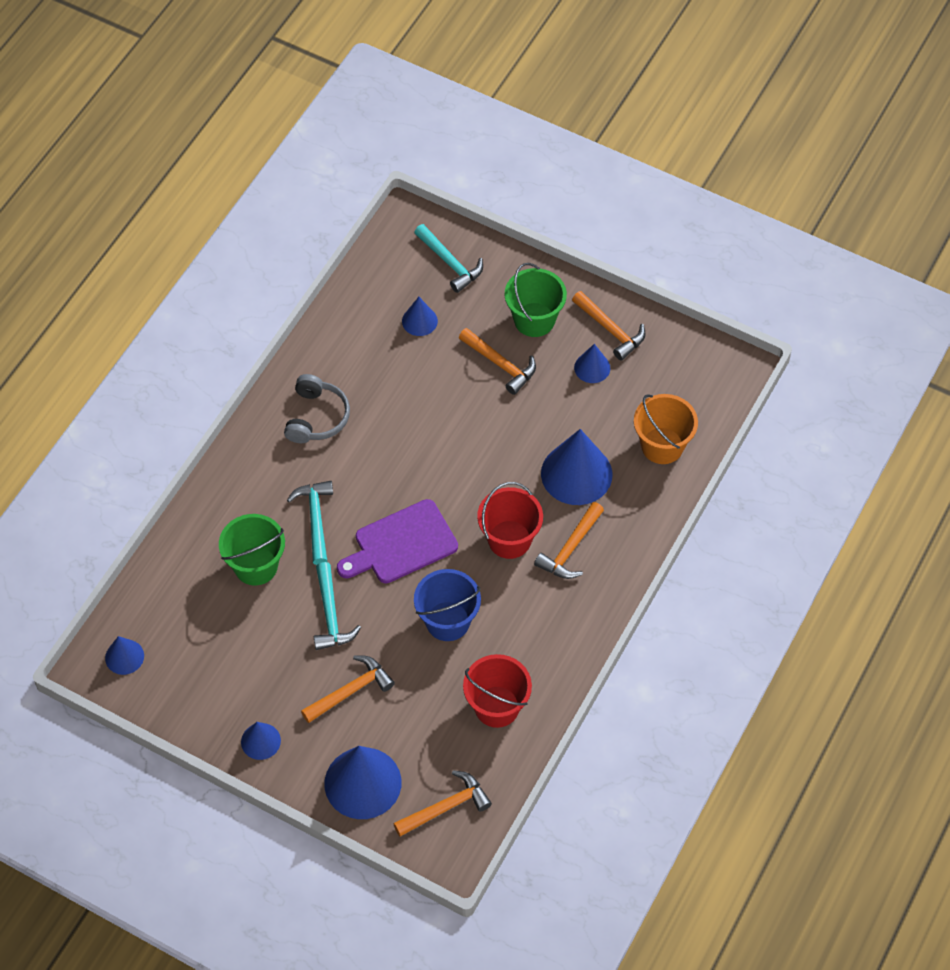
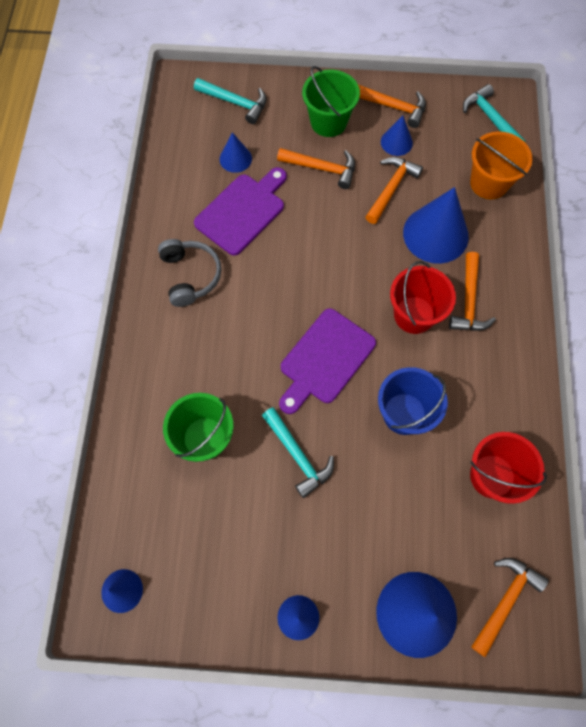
camera: 25 degrees left, 10 degrees up
(315, 519) = (236, 369): turquoise hammer -> turquoise hammer (490, 118)
(351, 690) = (355, 523): orange hammer -> orange hammer (391, 188)
(398, 376) = (242, 211): none -> purple cutting board

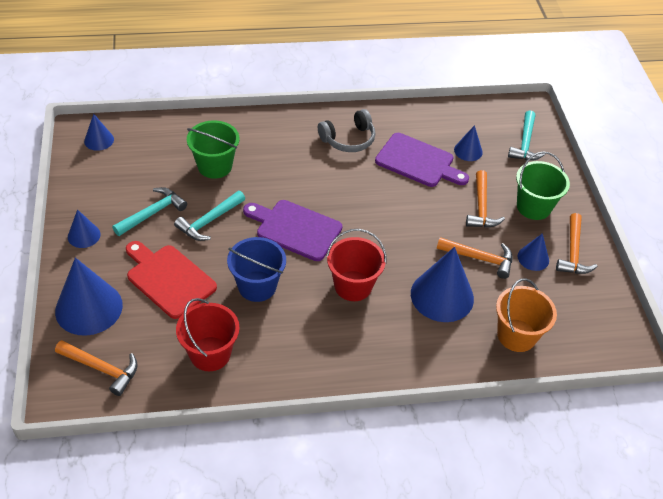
camera: 75 degrees right, 20 degrees down
(382, 513) = (168, 279): none -> red cutting board
(469, 301) = (378, 326): orange hammer -> none
(490, 118) = (597, 332): turquoise hammer -> turquoise hammer (152, 213)

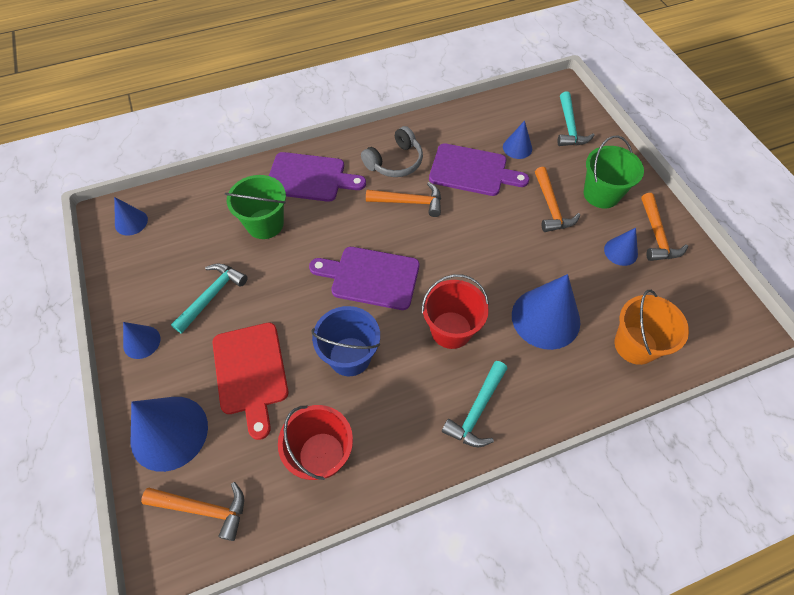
camera: 10 degrees left, 10 degrees up
(168, 279) = (250, 372): red cutting board -> red cutting board turned 135 degrees counterclockwise
(209, 221) = (276, 290): turquoise hammer -> turquoise hammer (477, 411)
(266, 137) = (310, 178): none -> purple cutting board
(480, 258) = (569, 265): orange hammer -> orange hammer (409, 202)

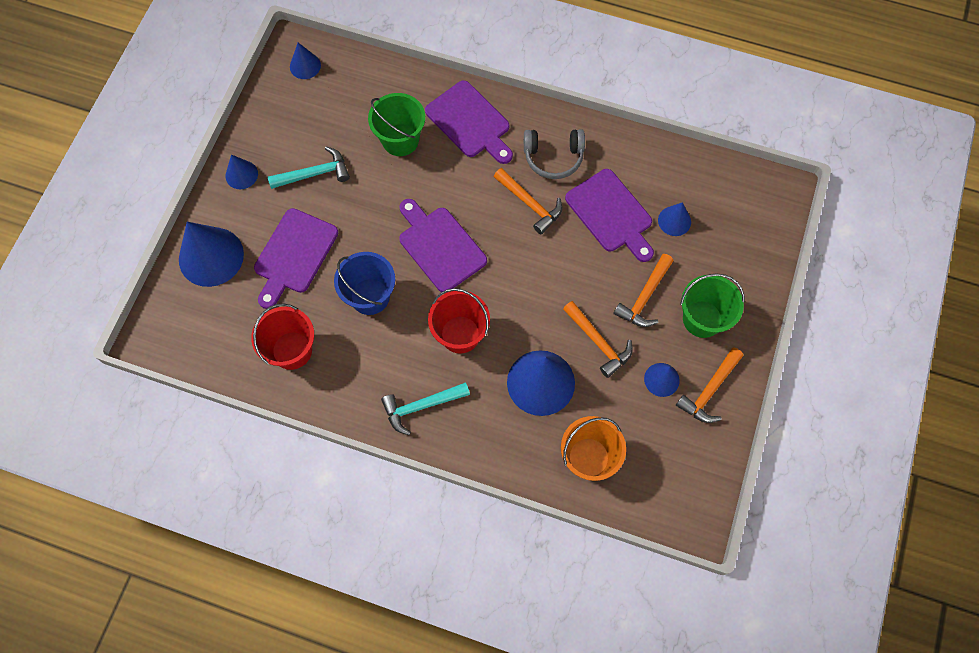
camera: 40 degrees right, 10 degrees up
(204, 509) = (194, 325): orange hammer -> orange hammer (598, 342)
(250, 372) = (294, 254): red cutting board -> purple cutting board
(569, 127) = (745, 235): turquoise hammer -> none

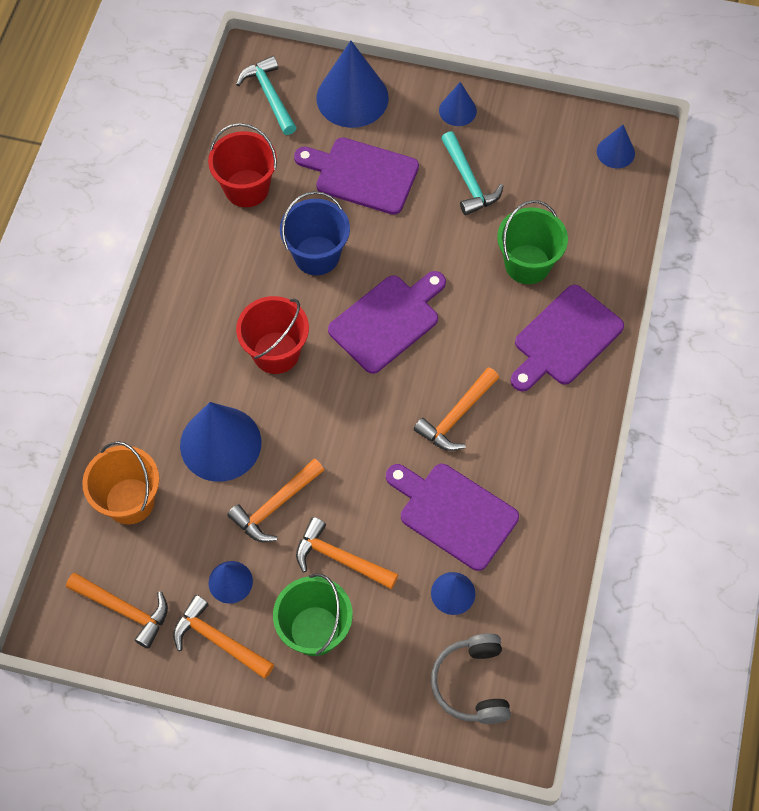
camera: 85 degrees right, 5 degrees down
(421, 406) = (186, 321): turquoise hammer -> turquoise hammer (269, 95)
(553, 157) = (528, 439): grey headphones -> grey headphones (472, 684)
(611, 214) = (454, 513): purple cutting board -> purple cutting board turned 75 degrees clockwise
(683, 463) = (124, 609): none -> orange hammer

